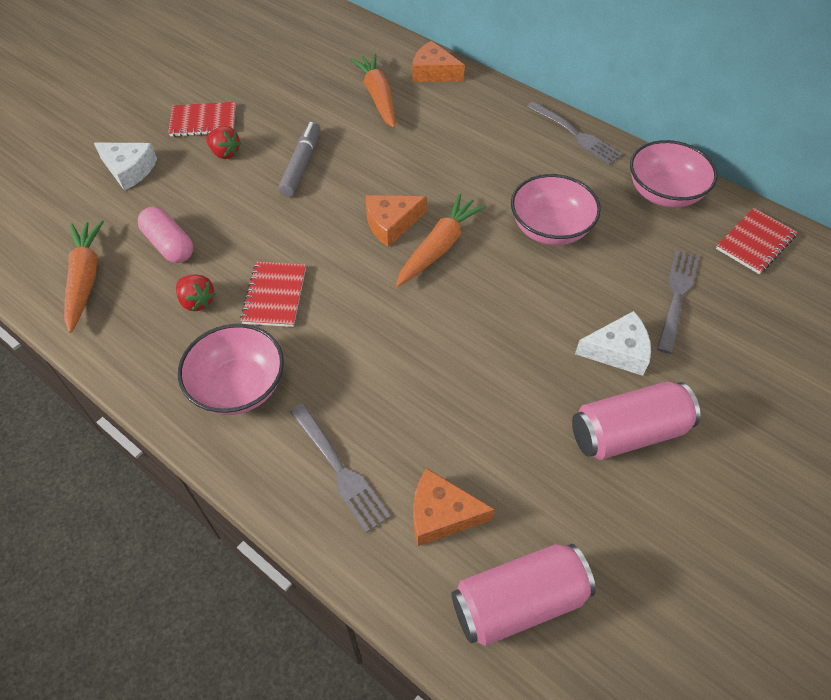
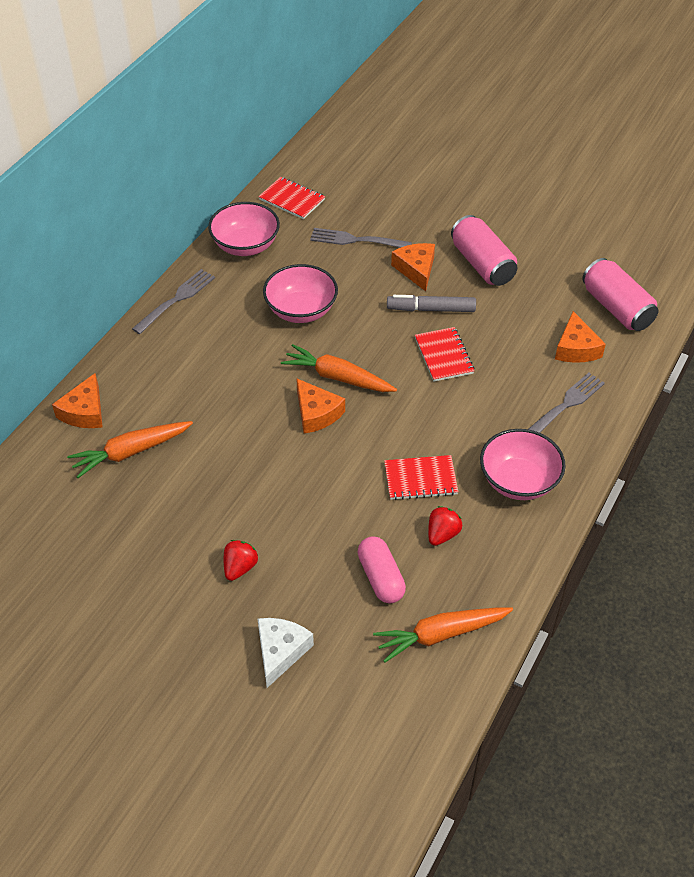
camera: 100 degrees left, 5 degrees down
(169, 245) = (381, 578): pink capsule -> pink capsule turned 60 degrees counterclockwise
(203, 121) = (189, 604): red notebook -> red notebook (444, 356)
(301, 164) = (248, 496): grey marker -> grey marker (431, 309)
(618, 351) = (416, 269): white cheese -> orange cheese

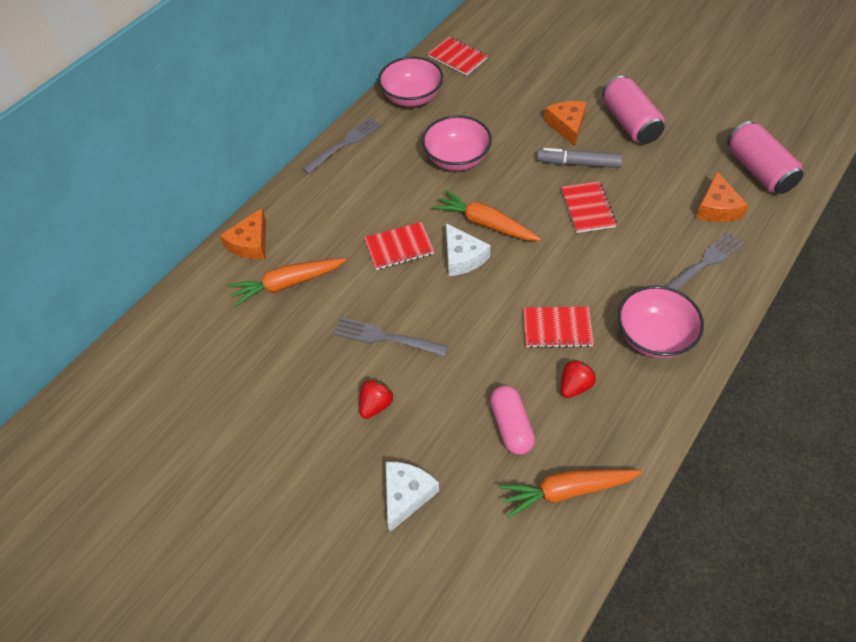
camera: 10 degrees right, 5 degrees up
(248, 407) = (399, 247): none -> red notebook
(316, 413) = (462, 257): orange cheese -> white cheese
(356, 240) = (513, 96): grey fork -> grey fork (385, 338)

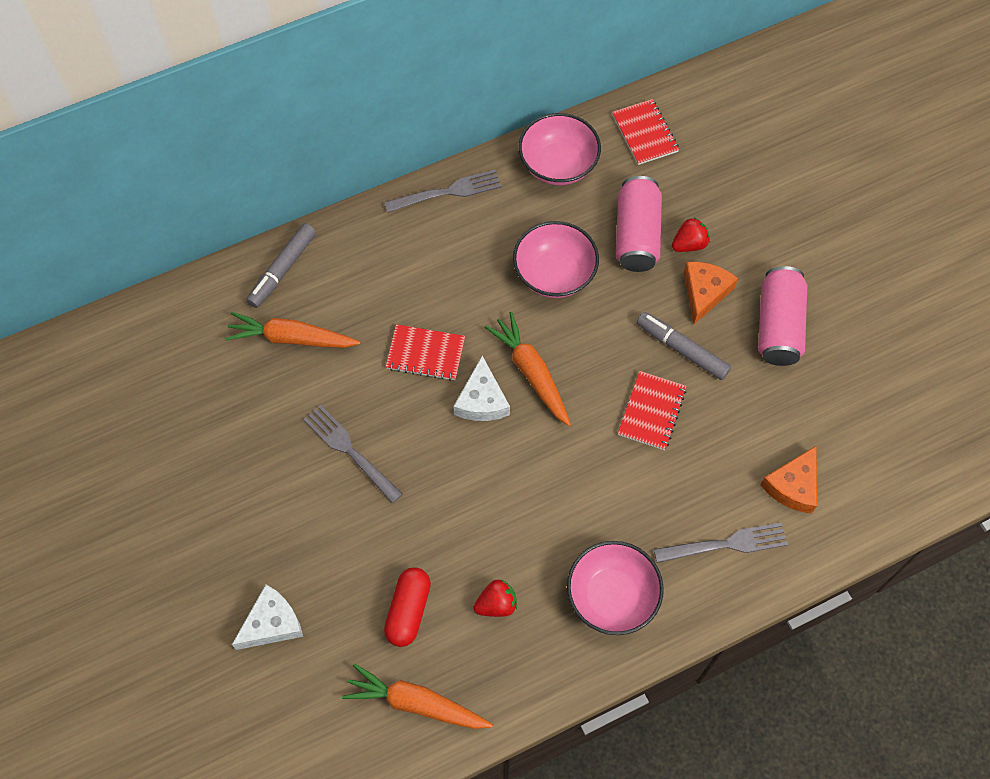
camera: 25 degrees right, 10 degrees up
(250, 243) = (283, 270): orange cheese -> grey marker
(376, 405) = (298, 518): red strawberry -> red strawberry (689, 244)
(511, 426) = (408, 611): pink capsule -> red capsule
(557, 328) = (522, 533): red notebook -> none
(758, 171) = (877, 465): pink can -> pink can (636, 235)

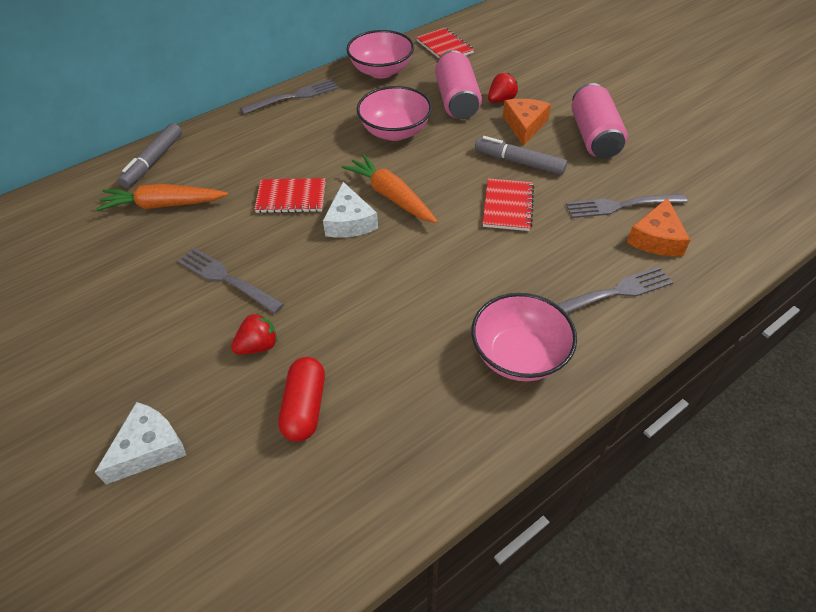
camera: 10 degrees left, 15 degrees down
(416, 703) = (328, 502): orange carrot -> none
(496, 604) = (400, 384): red strawberry -> red strawberry (258, 346)
(772, 434) = (621, 205): none -> grey fork

